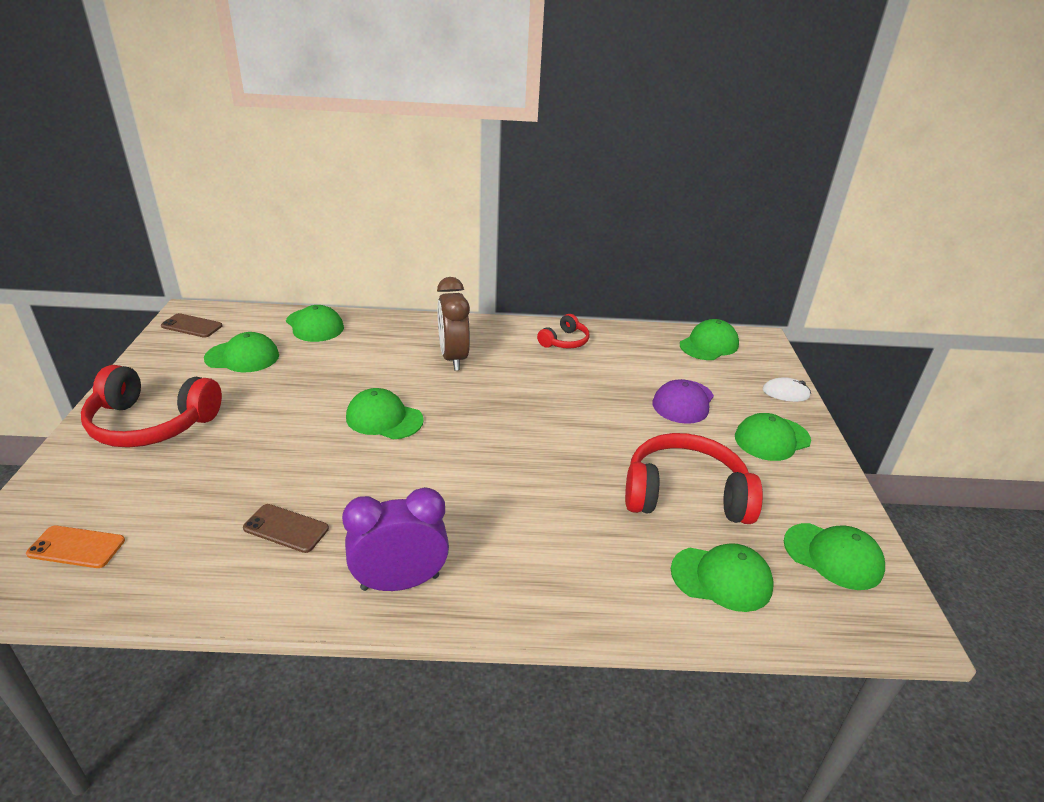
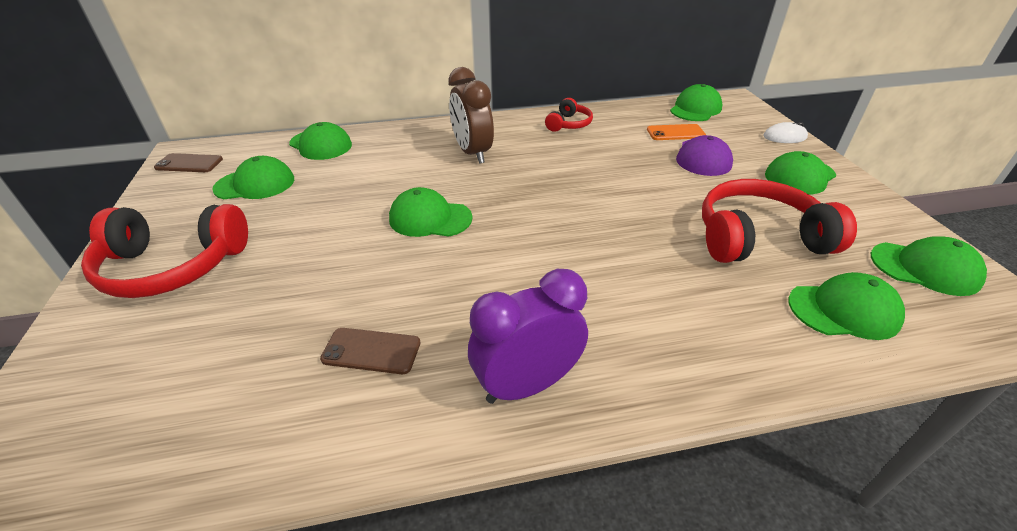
camera: 10 degrees left, 5 degrees up
(76, 547) = (115, 427): orange phone -> orange phone (675, 133)

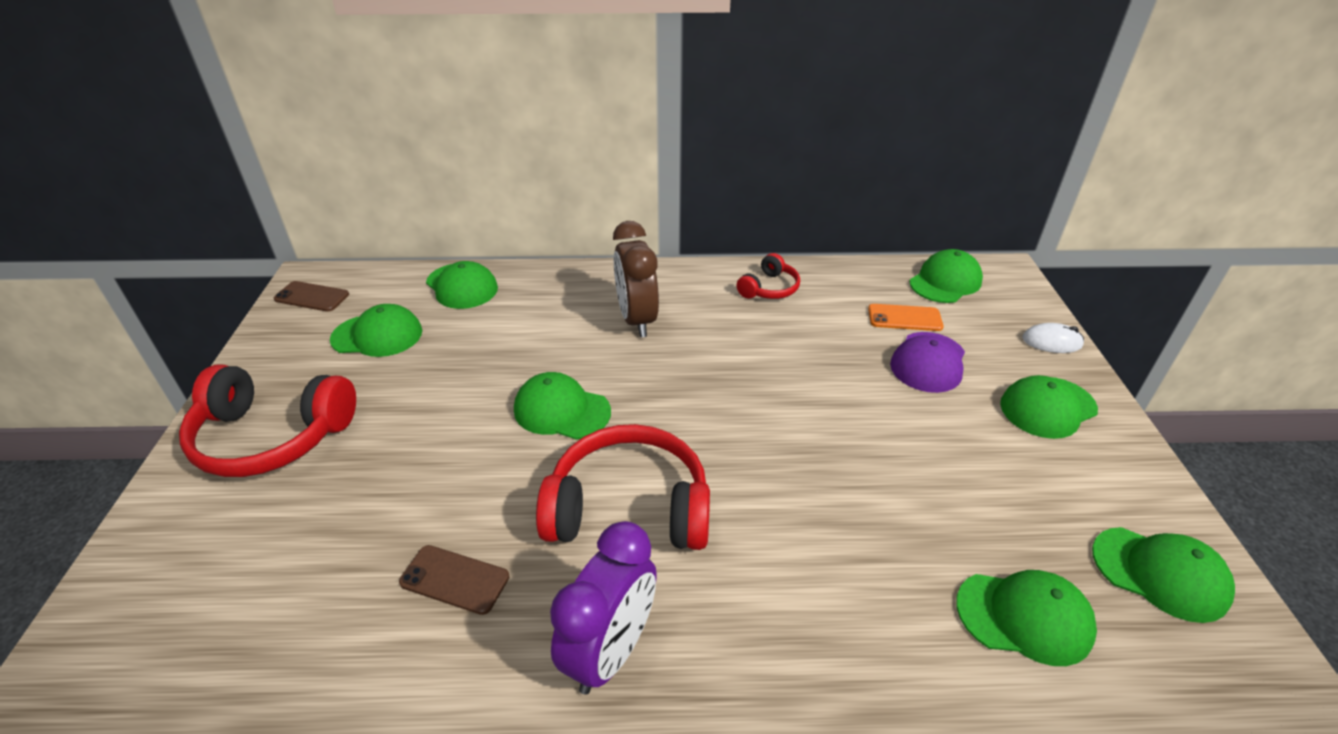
camera: 10 degrees right, 0 degrees up
(527, 385) = (610, 651): purple clock -> purple clock turned 135 degrees clockwise
(758, 237) = (954, 494): red headphones -> red headphones (629, 507)

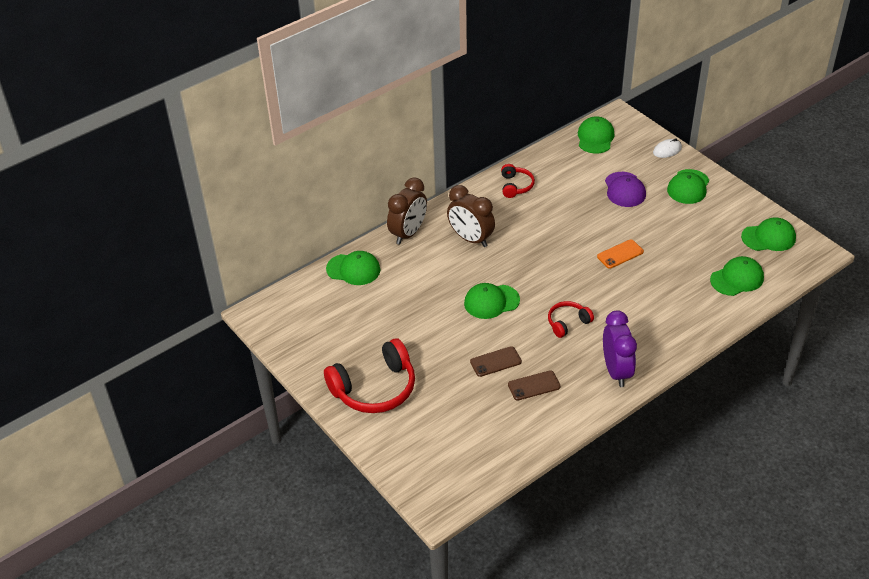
camera: 35 degrees left, 5 degrees up
(312, 297) = (277, 320): brown phone -> brown phone (495, 362)
(377, 335) = (349, 319): green cap -> none
(572, 279) = (408, 233): none -> brown clock
(629, 507) = (567, 323): red headphones -> red headphones, size x0.52
(904, 318) = (594, 170): orange phone -> orange phone (620, 254)

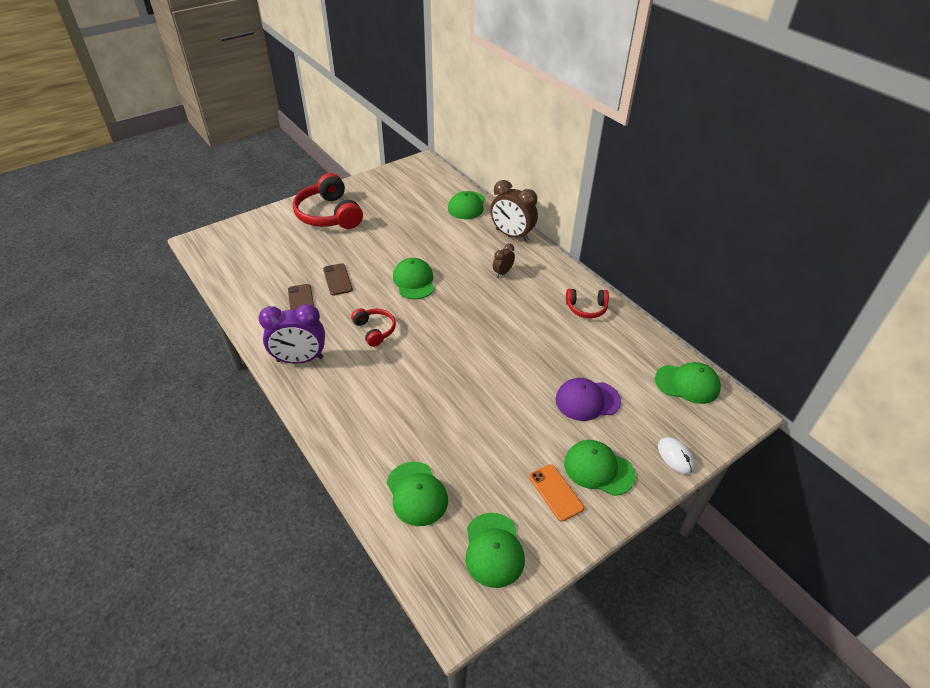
camera: 90 degrees right, 0 degrees up
(470, 239) = (502, 272): brown clock -> brown clock, size x0.51
(620, 254) = (472, 382): orange phone -> orange phone (556, 492)

